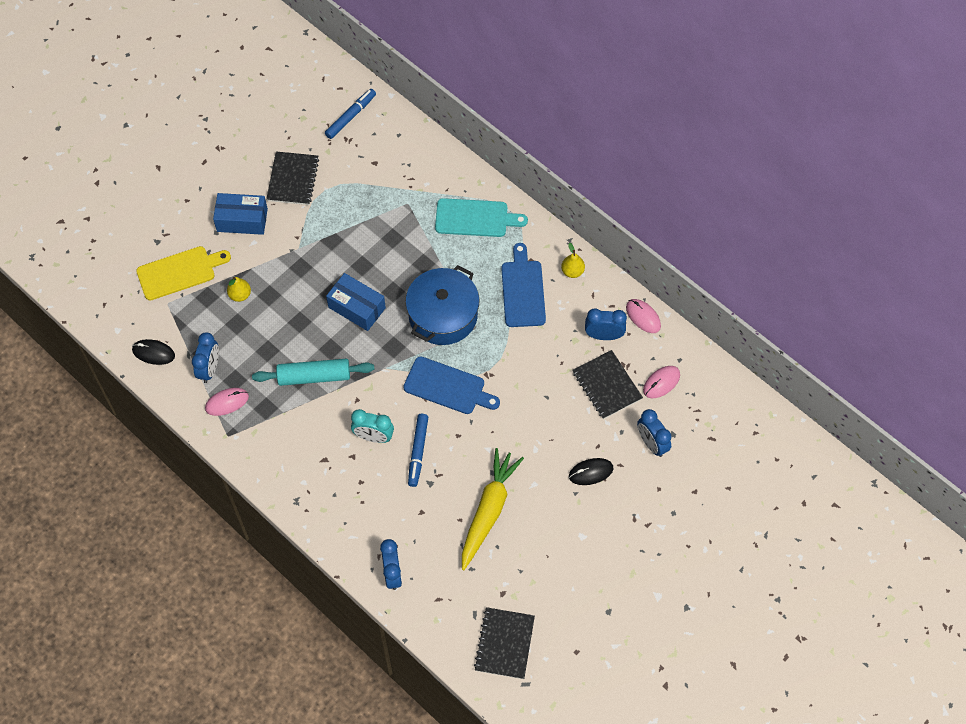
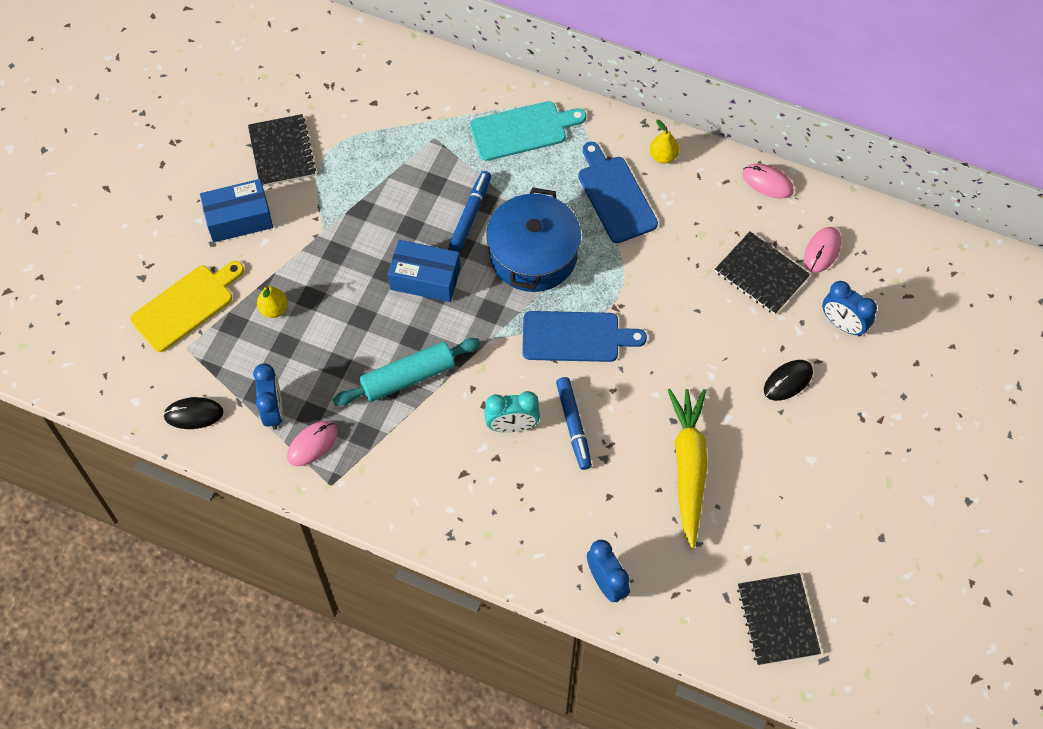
camera: 20 degrees left, 0 degrees up
(350, 116) = (321, 57): blue marker -> blue marker (470, 214)
(604, 335) = (732, 218): blue clock -> none

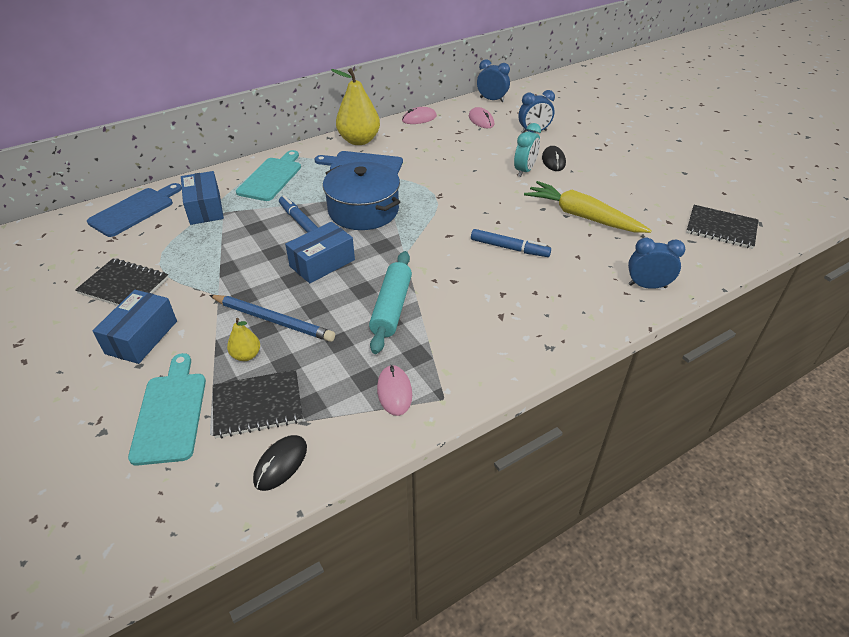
camera: 55 degrees left, 20 degrees down
(186, 305) = (170, 413): yellow cutting board -> turquoise cutting board
(273, 411) = (337, 402): blue clock -> blue clock (492, 100)
(325, 297) = (273, 320): none -> blue pencil
(428, 117) = (205, 208): none -> blue box
(512, 426) = (483, 275): turquoise clock -> turquoise clock (524, 170)
(575, 337) = (443, 219): blue cutting board -> blue cutting board (134, 210)
(663, 156) = (359, 140): yellow pear -> yellow pear, size x2.06
(761, 274) = (474, 142): black notebook -> black notebook (257, 405)

